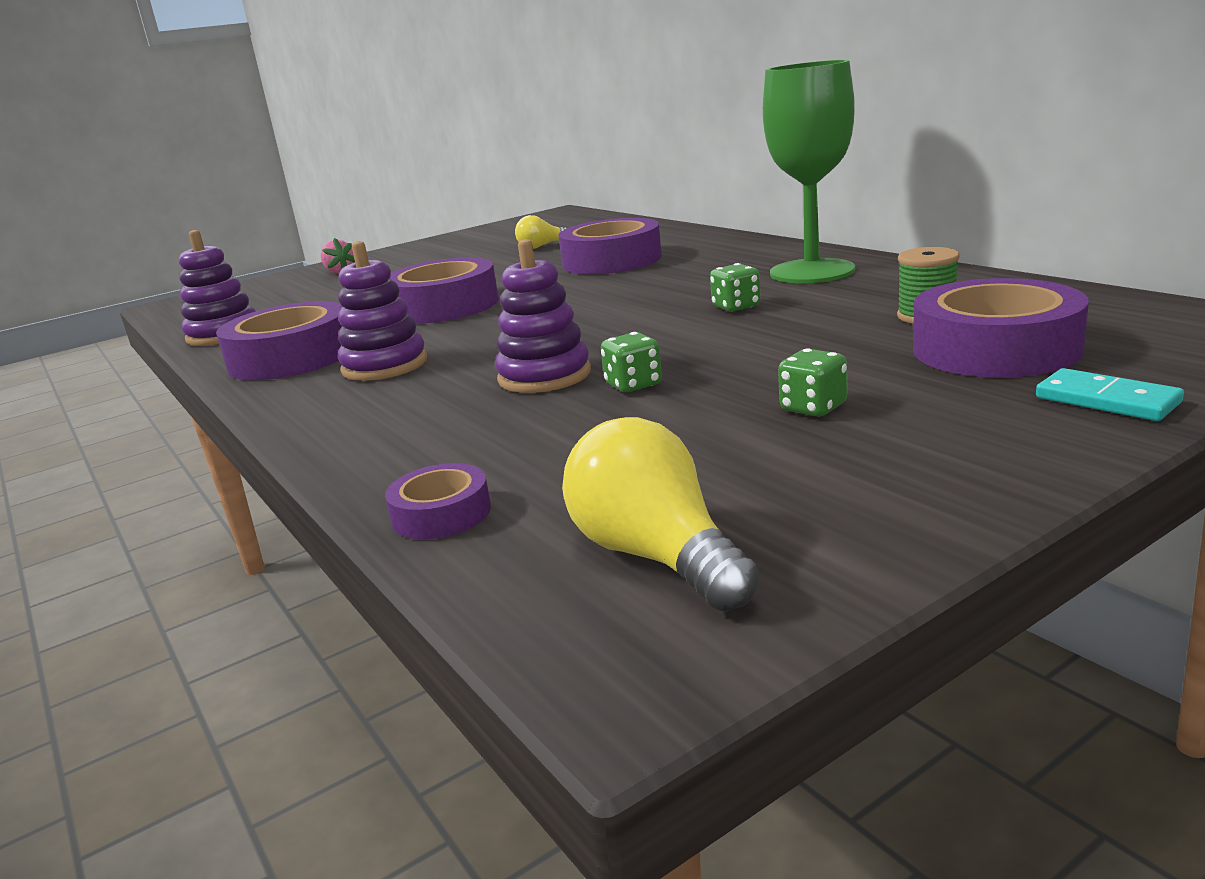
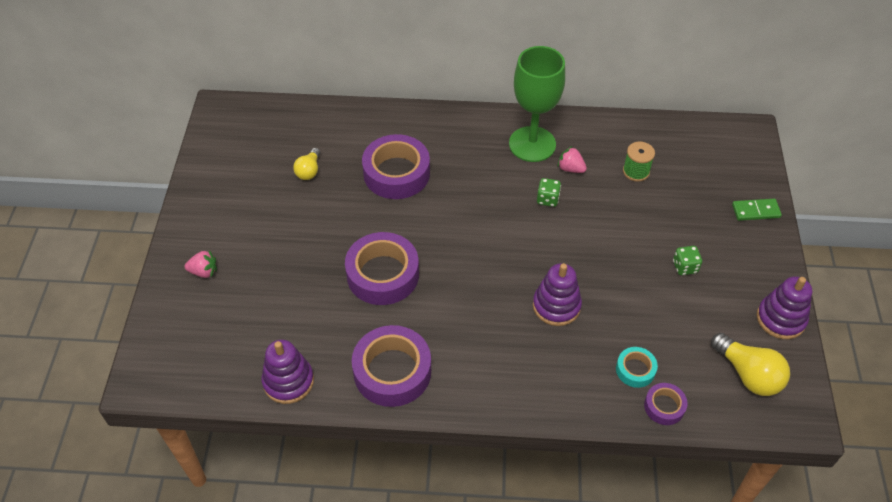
camera: 55 degrees left, 30 degrees up
(384, 366) = (463, 345): purple stacking toy -> purple stacking toy (780, 319)
(497, 462) = (635, 370): none -> turquoise tape
(633, 385) = (603, 290): green dice -> none
(656, 556) = (748, 374): yellow light bulb -> yellow light bulb turned 135 degrees counterclockwise
(824, 295) = (570, 168): none -> pink strawberry
(995, 349) = (689, 189): purple tape -> none
(1106, 400) = (755, 211): turquoise domino -> green domino

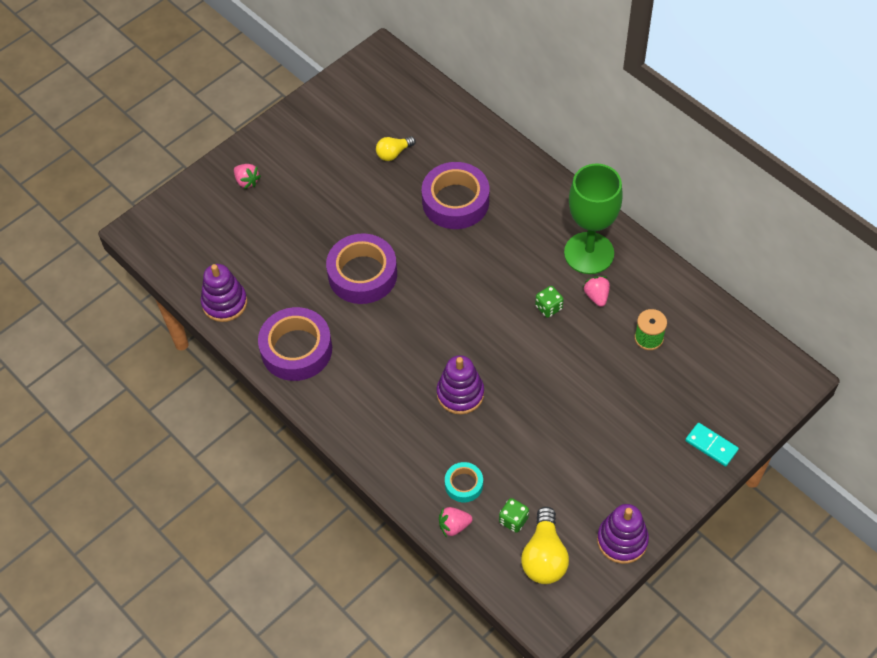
camera: 45 degrees right, 5 degrees up
(664, 406) = (454, 526): purple tape -> pink strawberry
(685, 267) = (594, 442): green dice -> green dice (513, 520)
(755, 211) = (711, 445): green domino -> turquoise domino

